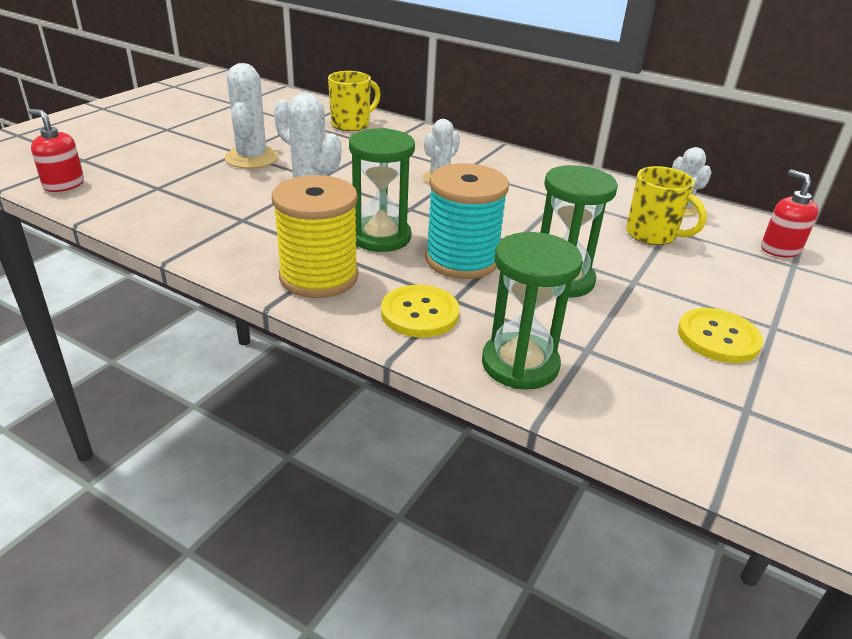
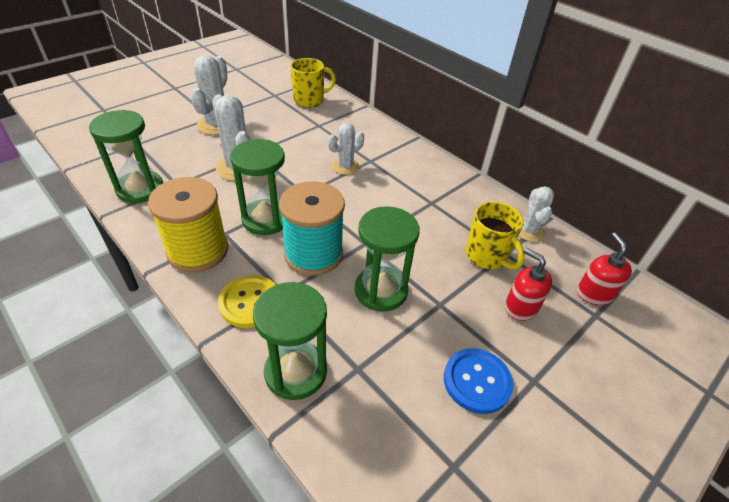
camera: 15 degrees right, 10 degrees up
(64, 185) = (78, 131): red soap dispenser -> red soap dispenser (520, 307)
(197, 230) = (140, 189): none -> green hourglass
(718, 337) = (477, 381): yellow button -> blue button

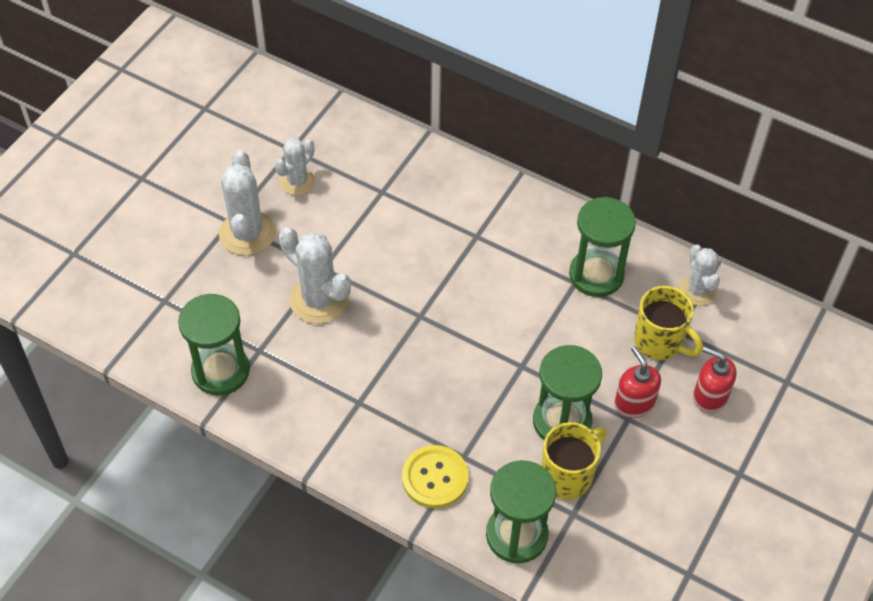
camera: 15 degrees left, 10 degrees up
(198, 251) = (343, 434): yellow spool -> none
(265, 219) = (394, 368): green hourglass -> green hourglass (596, 275)
(310, 100) = (346, 145): yellow mug -> yellow mug (568, 475)
(313, 254) = (471, 398): turquoise spool -> none
(345, 166) = (449, 256): white cactus -> white cactus (297, 182)
(477, 381) = (687, 491): blue button -> none
(594, 294) = (781, 356): red soap dispenser -> red soap dispenser (634, 403)

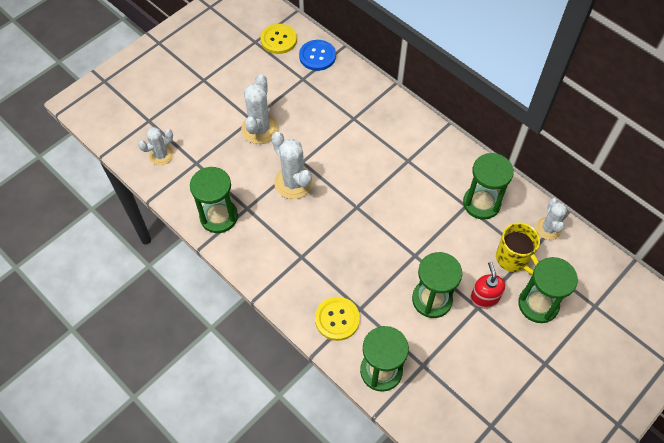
camera: 15 degrees right, 5 degrees up
(240, 99) = (278, 40): none -> yellow button
(297, 182) = (301, 101): white cactus -> white cactus (161, 155)
(304, 112) = (317, 56): none -> blue button
(568, 475) = (426, 338): yellow mug -> none
(710, 396) = (538, 304): red soap dispenser -> green hourglass

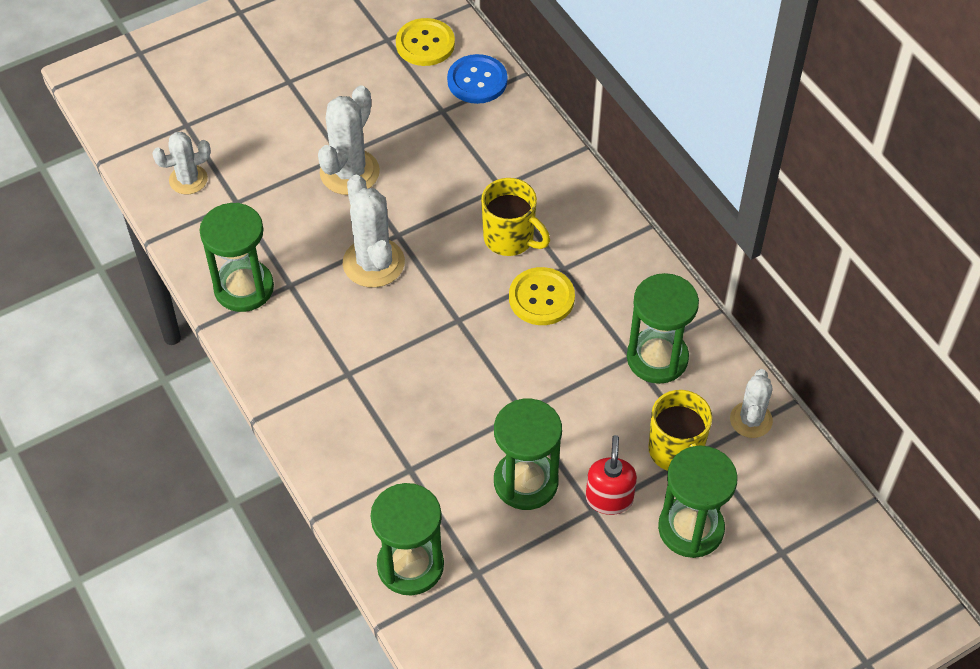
camera: 15 degrees right, 5 degrees down
(337, 319) = (370, 476): yellow button -> yellow button (541, 298)
(370, 149) = (510, 239): none -> yellow mug

